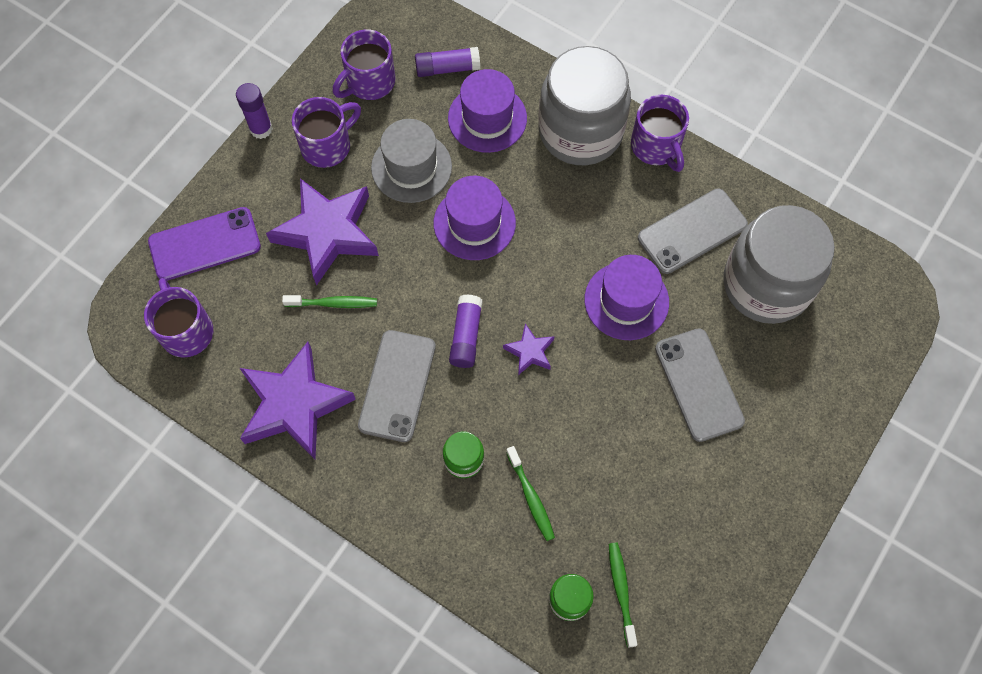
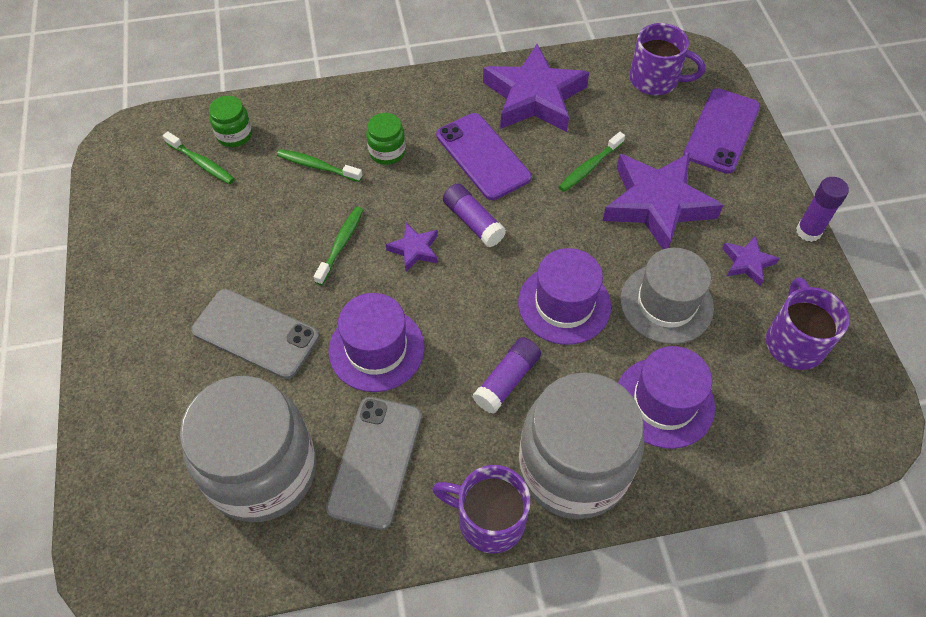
camera: 135 degrees right, 10 degrees down
(327, 145) = (747, 263): purple mug -> purple star
(397, 385) = (483, 156): grey phone -> purple phone
(447, 68) = (755, 417): purple glue stick -> purple glue stick (507, 380)
(577, 404) = (341, 244): none -> green toothbrush

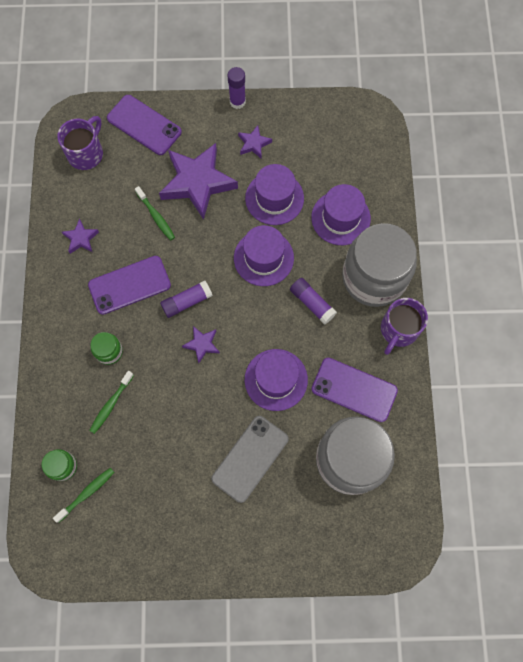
camera: 80 degrees left, 15 degrees up
(341, 244) = (187, 394): green toothbrush -> none
(375, 461) = (354, 389): grey phone -> purple phone
(534, 97) = (81, 238): purple star -> purple star, size x0.46
(666, 303) = (274, 198): grey hat -> purple hat
(794, 341) = (313, 136): purple mug -> none

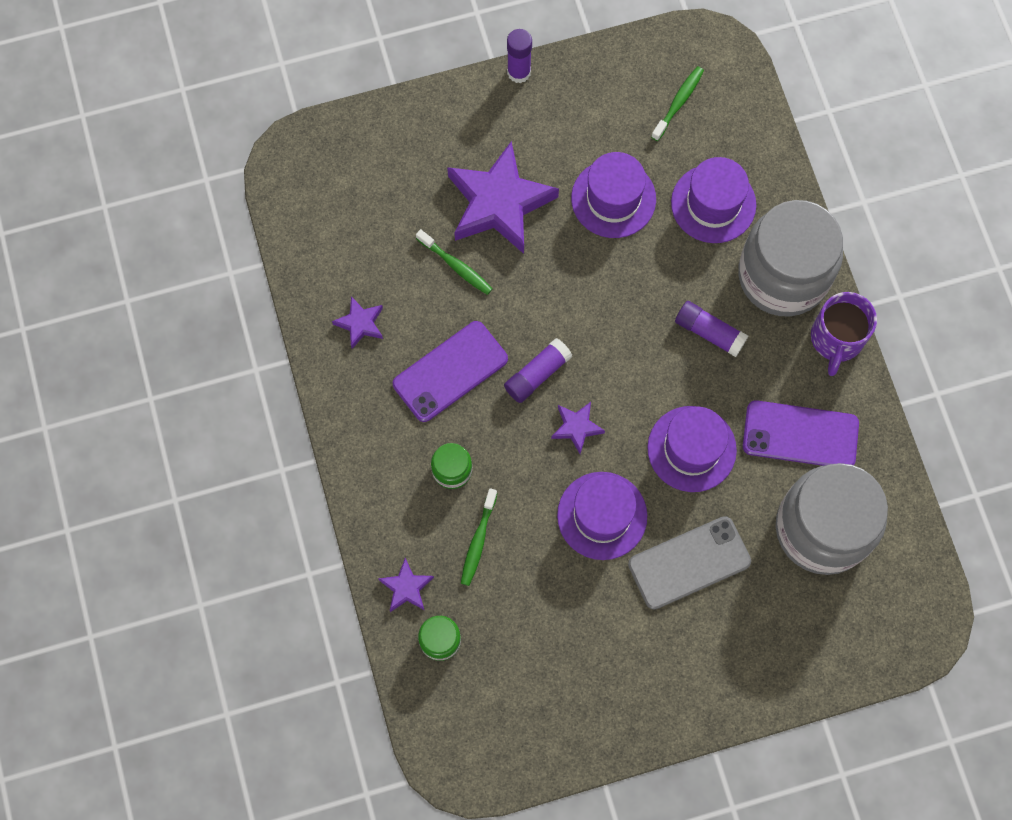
camera: 15 degrees left, 0 degrees up
(86, 153) = (327, 200): purple mug -> none
(87, 493) = (484, 667): green toothbrush -> green toothbrush (678, 102)
(144, 125) = (396, 139): purple phone -> none
(250, 458) = (689, 563): grey phone -> grey phone turned 45 degrees clockwise
(254, 144) = (561, 128): purple star -> purple star (406, 587)
(263, 258) = (624, 286): purple hat -> purple hat (602, 515)

